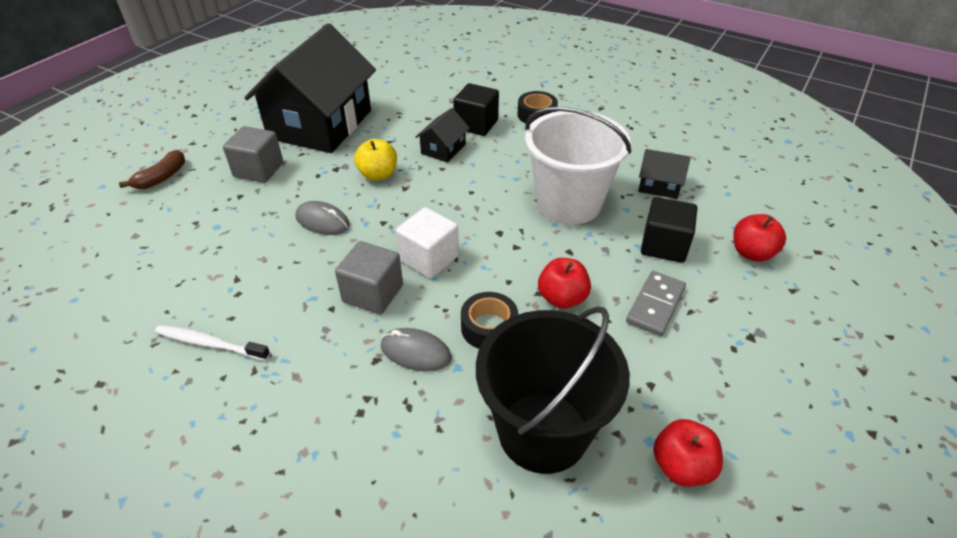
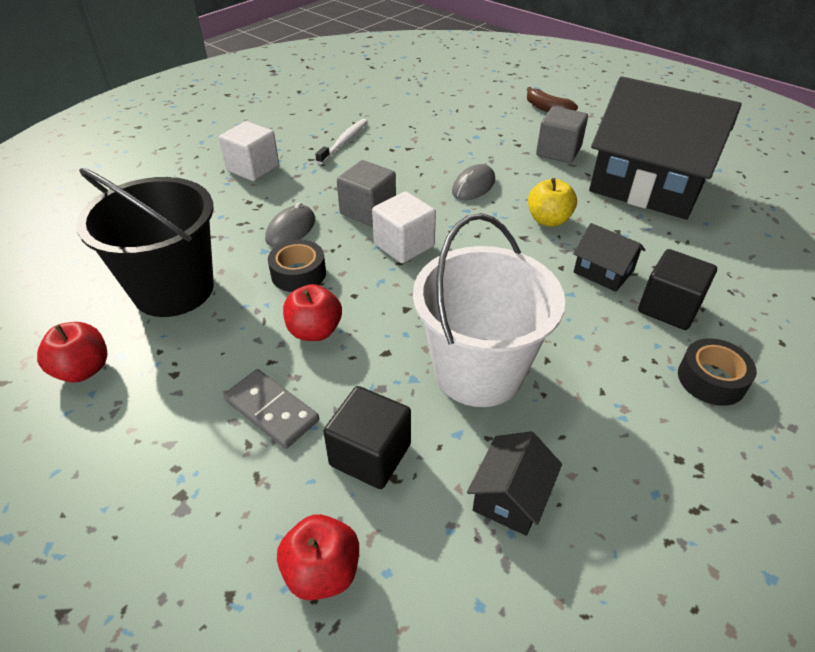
camera: 100 degrees right, 0 degrees up
(275, 432) = (253, 168): none -> white cube

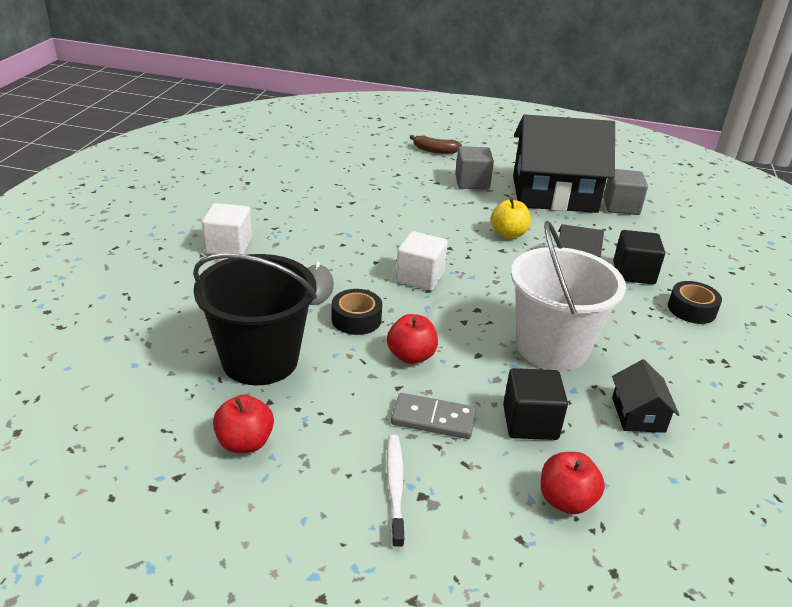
camera: 30 degrees left, 10 degrees down
(344, 141) = (290, 207): white toothbrush -> white toothbrush (395, 487)
(368, 211) = (366, 258): grey cube -> grey cube (621, 206)
(473, 186) = (432, 221): grey mouse -> none

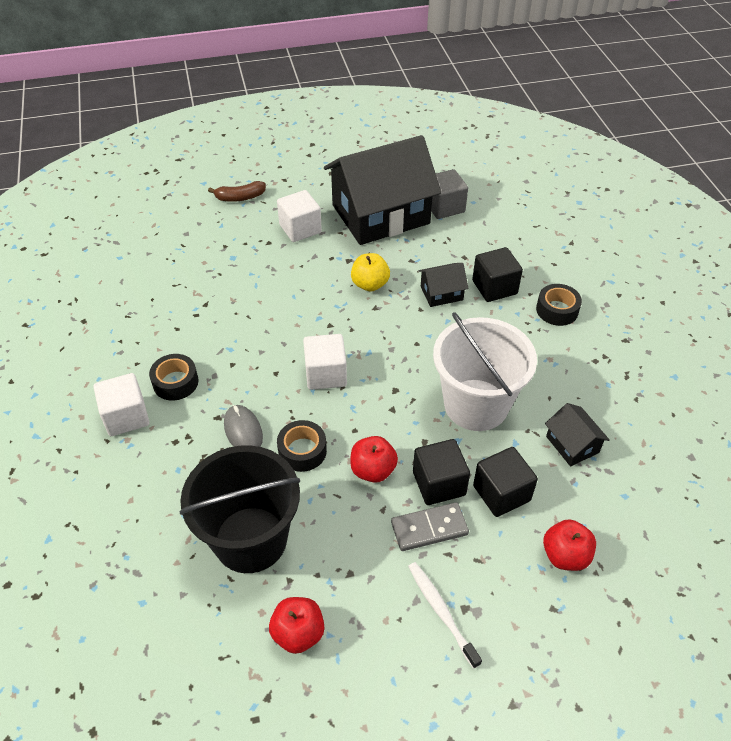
camera: 25 degrees left, 15 degrees up
(286, 239) = (175, 382): none -> black tape
(469, 390) = (439, 483): none -> black cube
(472, 182) = (300, 229): grey cube -> white cube

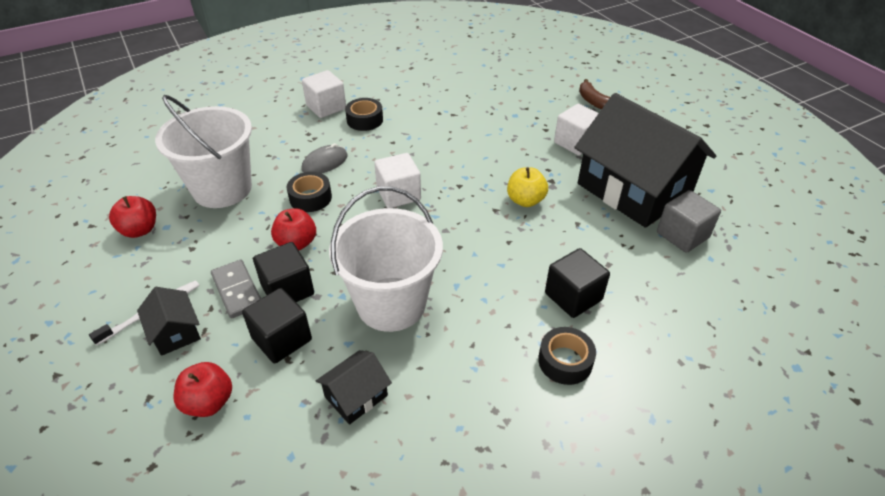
camera: 75 degrees right, 5 degrees down
(250, 539) = (222, 189): black bucket -> white bucket
(441, 293) = (540, 254): black house -> black house (175, 332)

